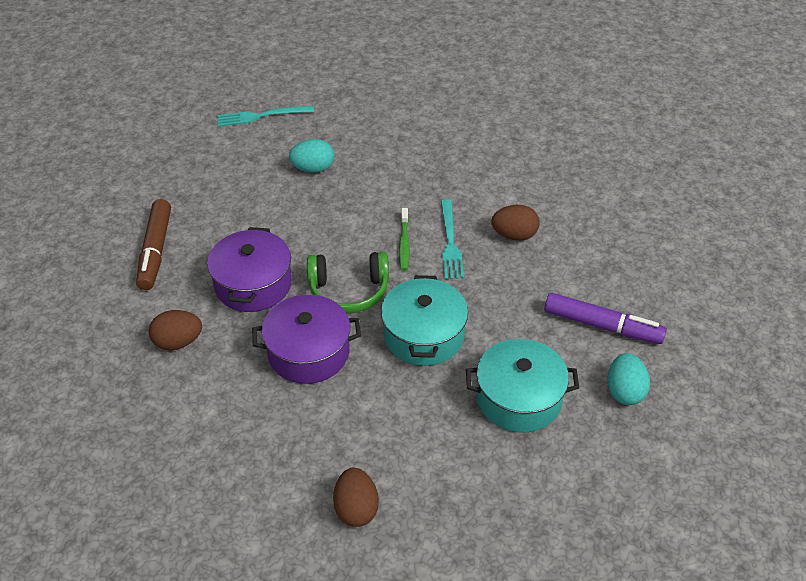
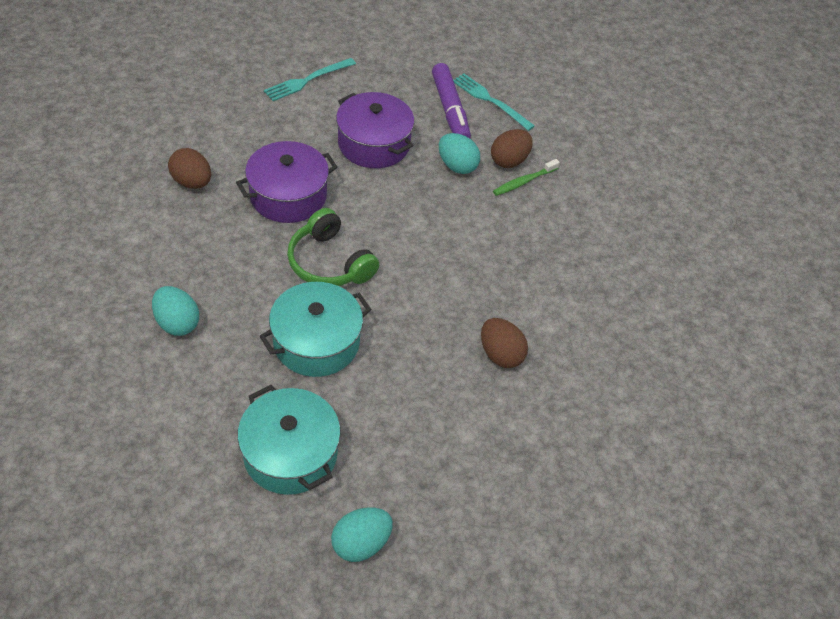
camera: 50 degrees right, 5 degrees up
(155, 251) = (278, 118): brown marker -> none
(308, 352) = (239, 270): purple pot -> purple pot (374, 144)
(333, 418) = (177, 323): none -> turquoise egg
(356, 509) = (90, 386): brown egg -> brown egg (509, 161)
(404, 244) = (418, 274): green toothbrush -> green toothbrush (523, 182)
(450, 242) = (448, 308): turquoise fork -> turquoise fork (307, 80)
(602, 326) = (435, 485): purple marker -> purple marker (450, 110)

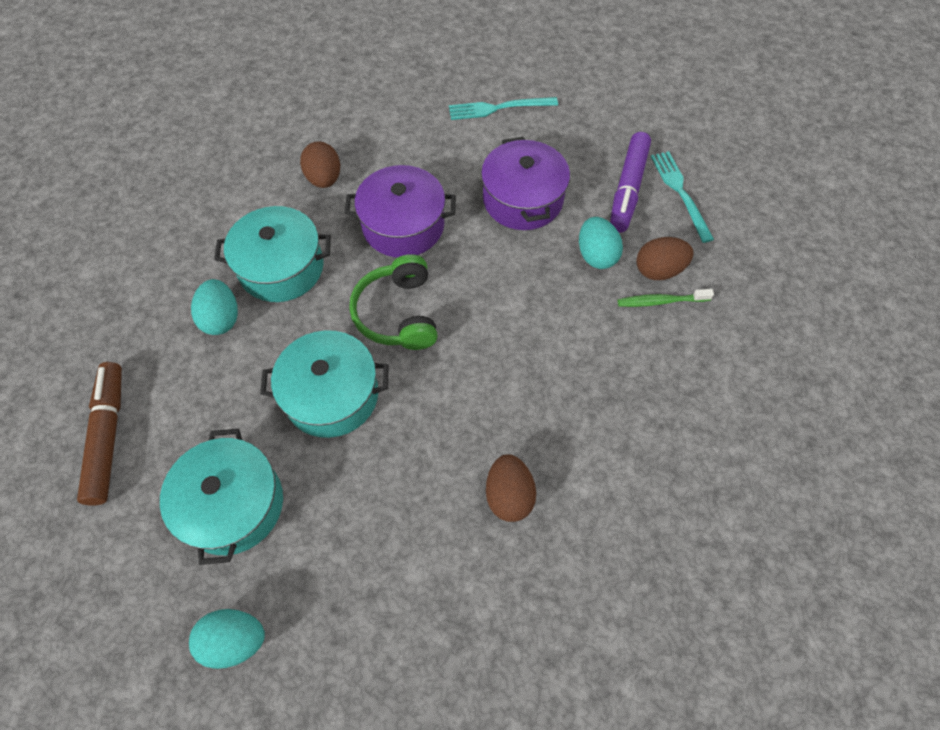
camera: 35 degrees right, 10 degrees up
(139, 452) = (108, 436): none -> brown marker
(203, 264) = (281, 268): none -> turquoise pot

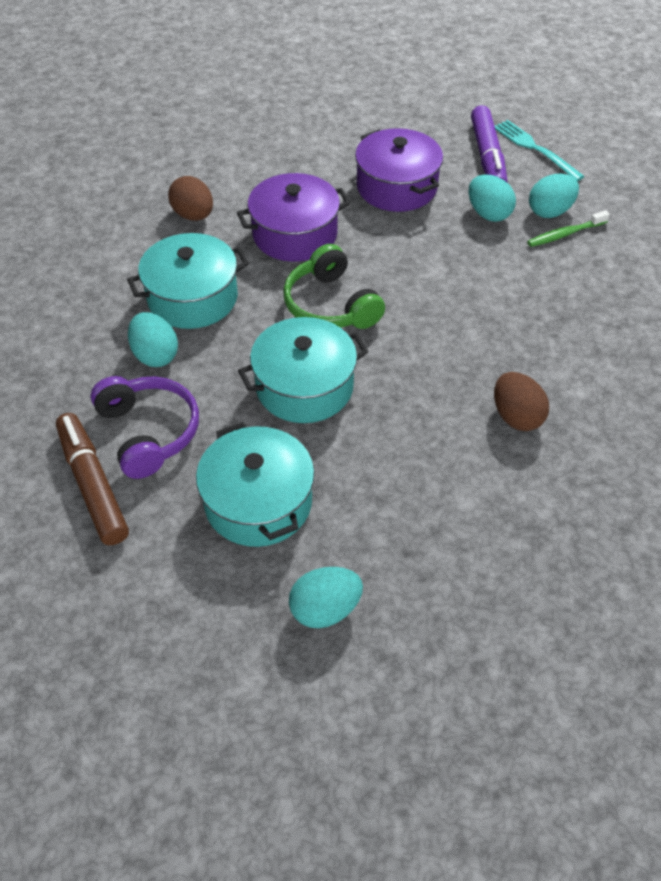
camera: 20 degrees left, 10 degrees down
(178, 398) = (148, 432): none -> purple headphones
(498, 108) = (332, 121): turquoise fork -> none
(658, 270) = (550, 211): brown egg -> turquoise egg

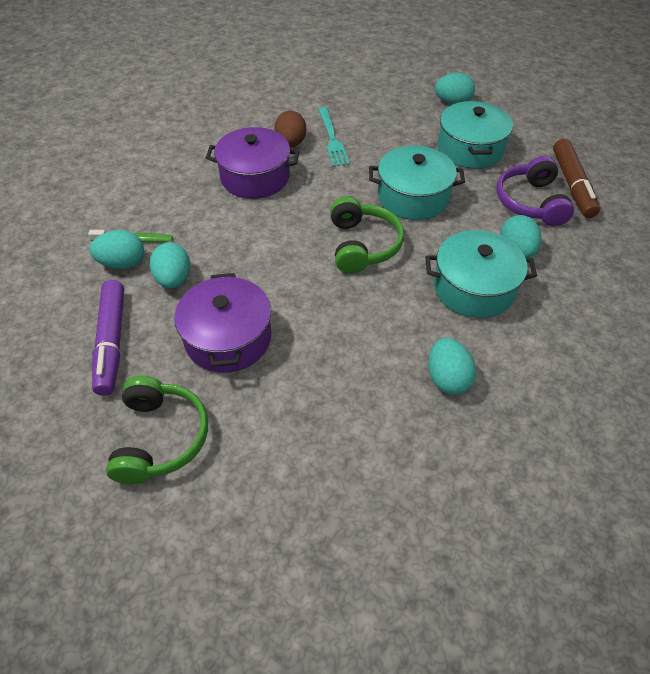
camera: 155 degrees left, 0 degrees up
(193, 215) = (447, 378): brown egg -> turquoise egg
(295, 234) = (357, 319): purple pot -> purple pot (255, 177)
(390, 121) = (160, 437): none -> green headphones
(487, 157) = (111, 342): purple marker -> purple marker turned 150 degrees clockwise
(535, 149) = (58, 334): turquoise fork -> turquoise fork (332, 139)

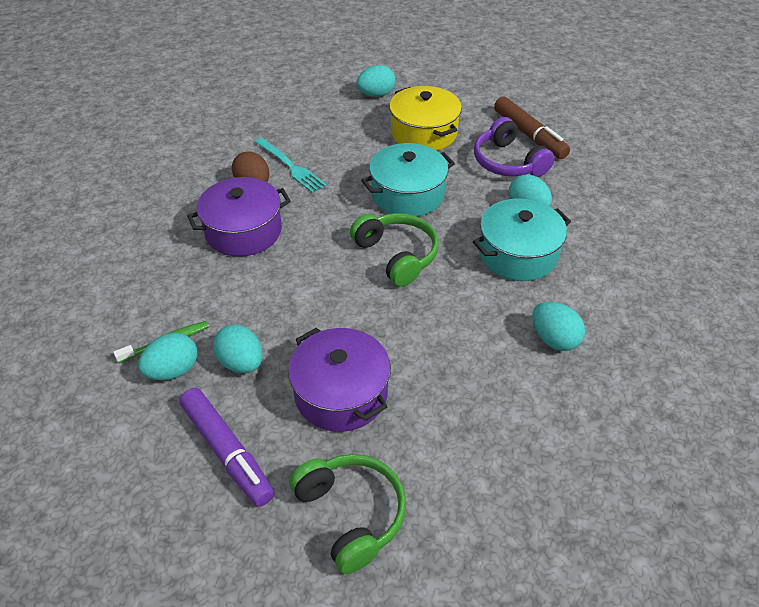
camera: 30 degrees left, 5 degrees down
(470, 149) = (424, 133): turquoise pot -> yellow pot

